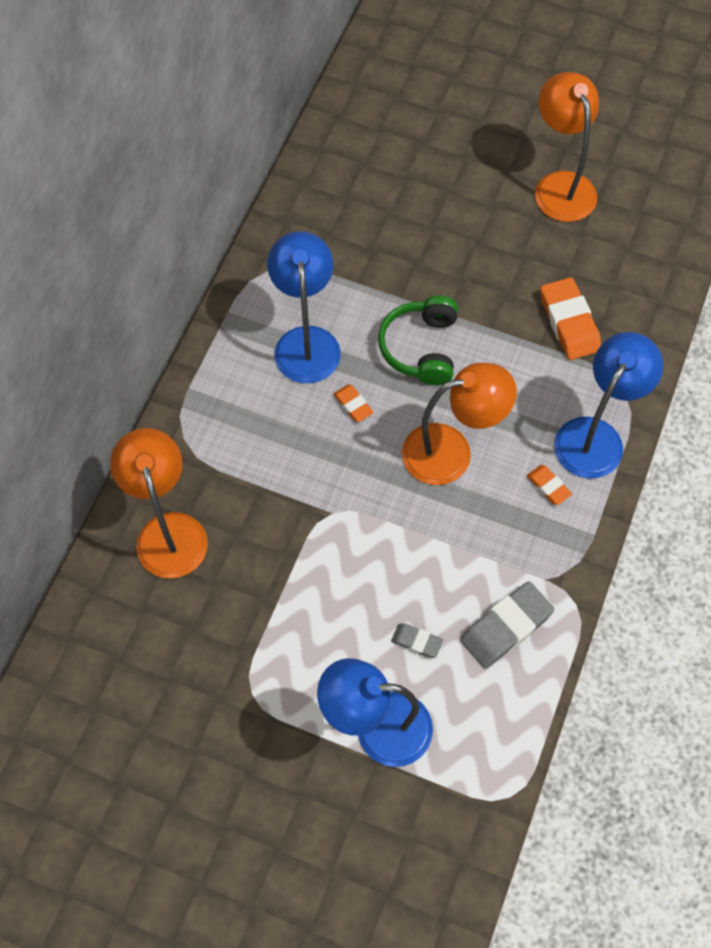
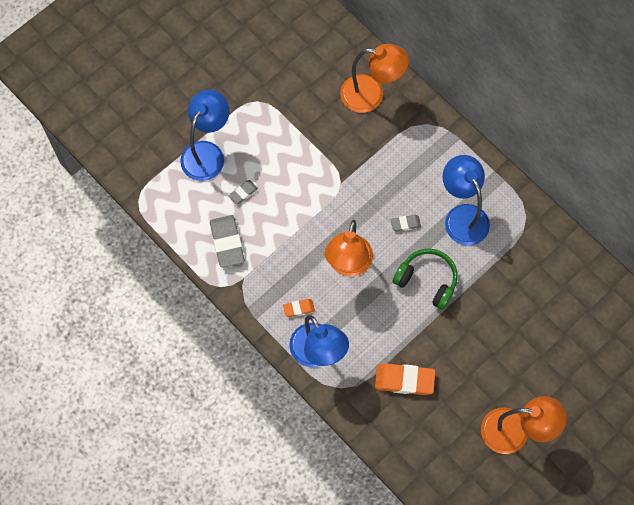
camera: 115 degrees right, 5 degrees up
(306, 341) = (462, 216): blue lamp -> blue lamp turned 135 degrees counterclockwise
(353, 405) = (405, 224): orange eraser -> grey eraser

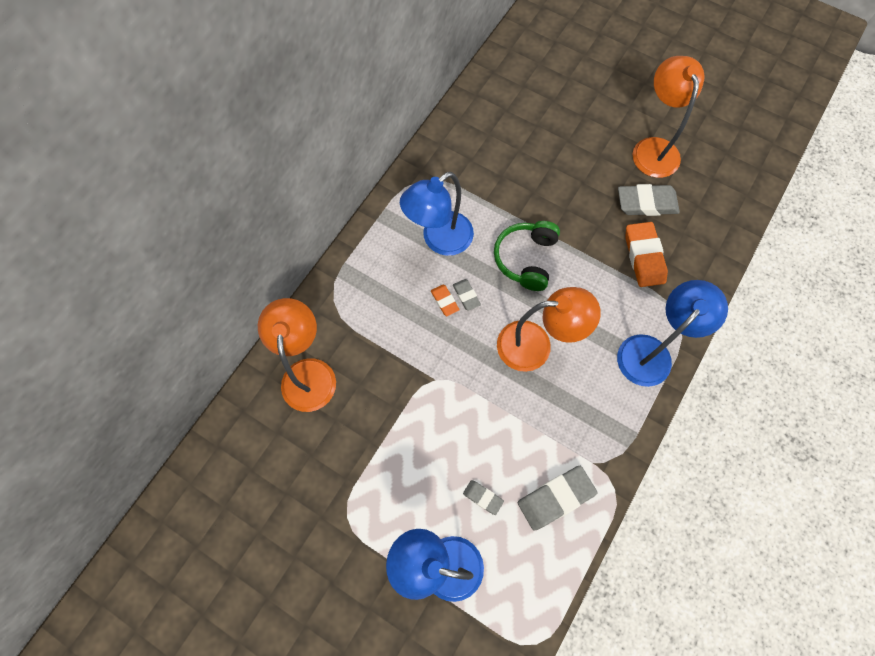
camera: 105 degrees left, 0 degrees up
(299, 308) = (607, 386): orange eraser -> orange eraser (444, 301)
(457, 403) = (646, 203): none -> grey eraser

